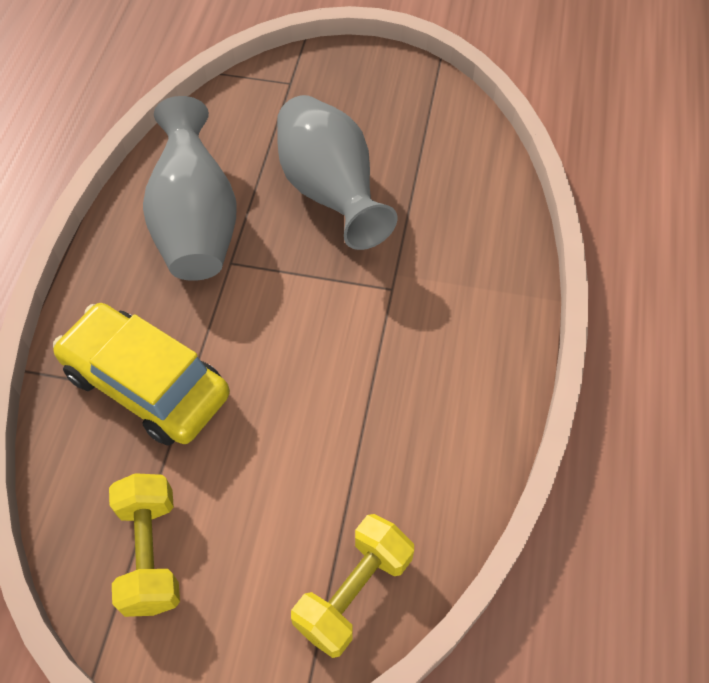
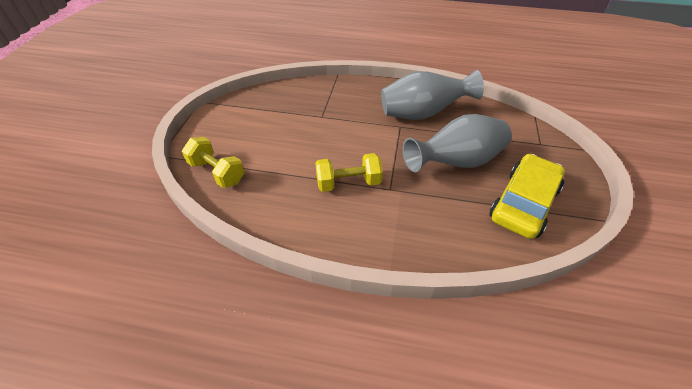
camera: 90 degrees right, 10 degrees down
(146, 384) = (330, 105): yellow car -> yellow car (523, 203)
(151, 553) = (251, 112): yellow dumbbell -> yellow dumbbell (348, 183)

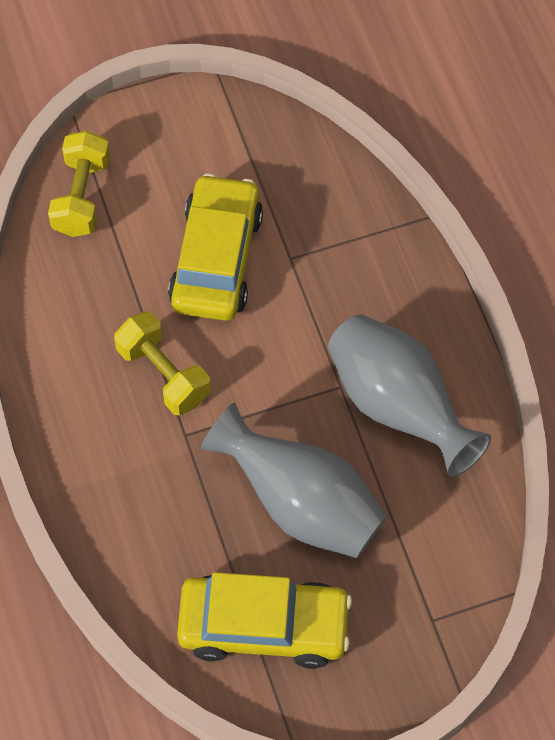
camera: 60 degrees right, 15 degrees up
(300, 139) = (216, 259): none -> yellow car

